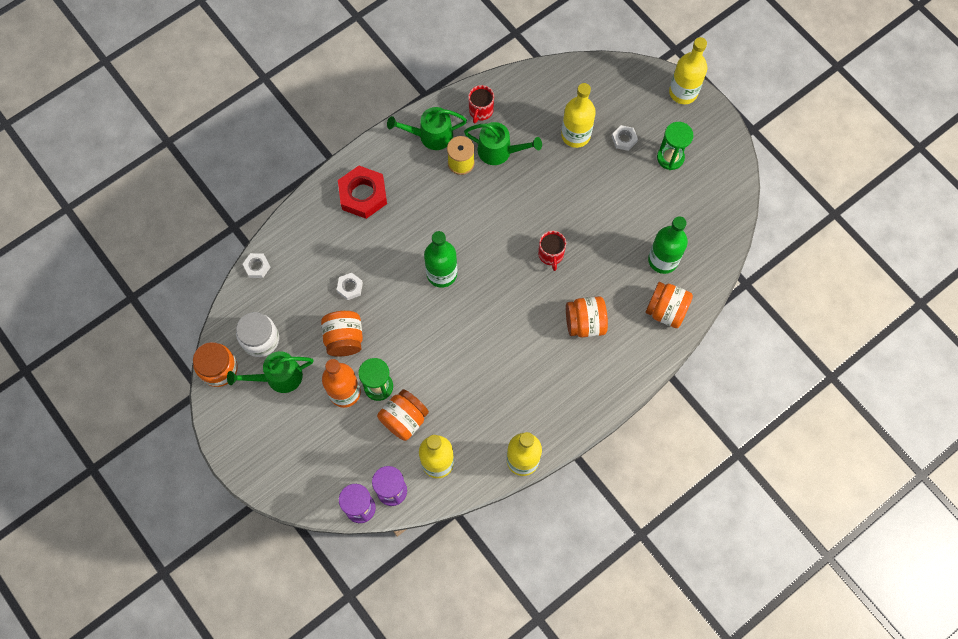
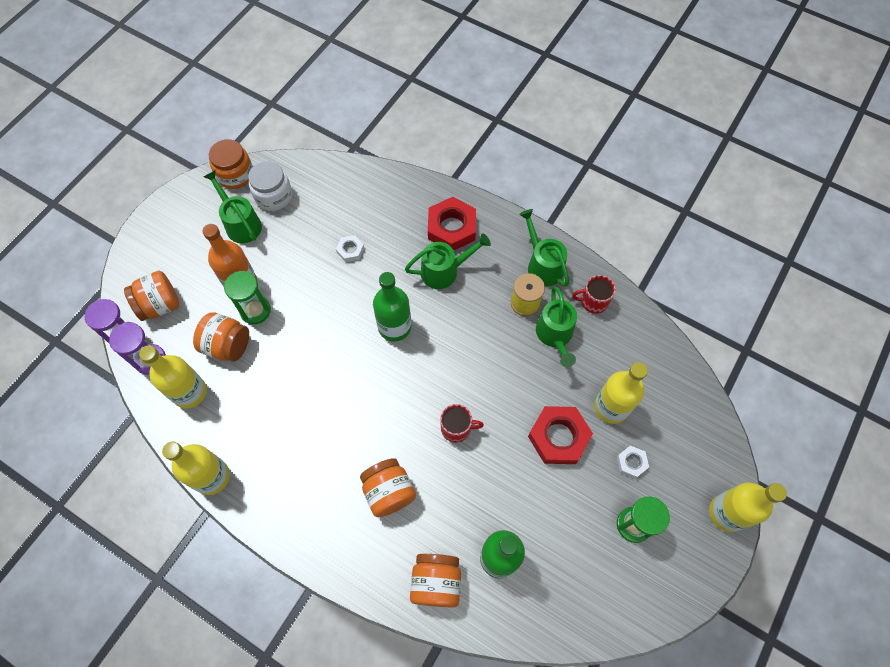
camera: 70 degrees right, 5 degrees down
(257, 267) = (344, 168): white nut -> none
(344, 339) = (295, 264): orange jar -> orange jar (160, 305)
(404, 215) = (445, 271): none -> green watering can
(551, 254) = (457, 428): red mug -> red mug turned 150 degrees counterclockwise
(585, 182) = (558, 437): none -> red nut

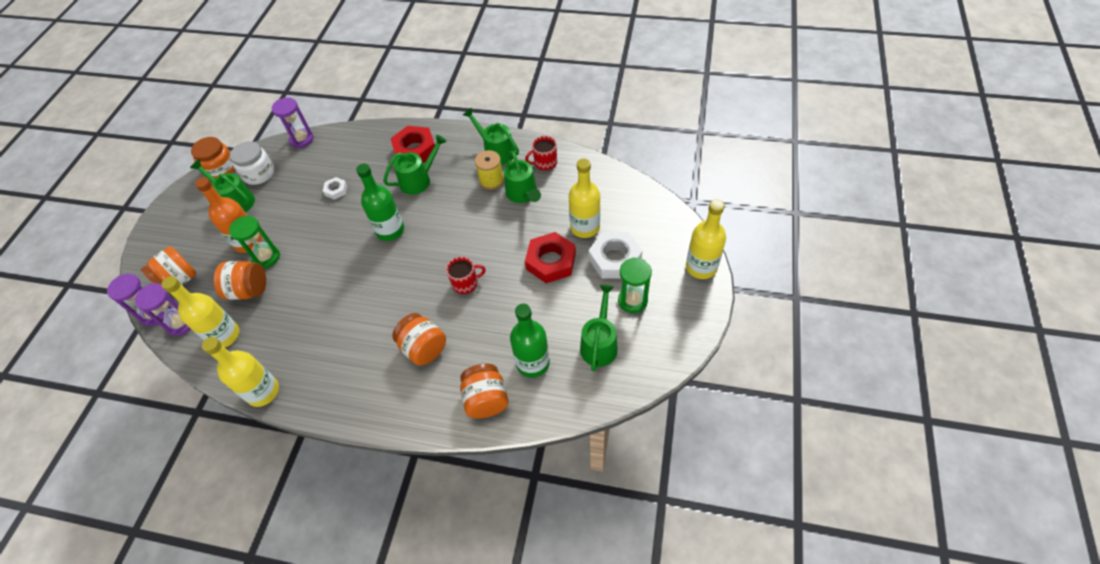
camera: 15 degrees left, 10 degrees down
(331, 167) = (302, 139): none -> purple hourglass
(578, 564) = (599, 343): none -> green watering can
(631, 463) = (615, 259): white nut -> white nut, size x1.98

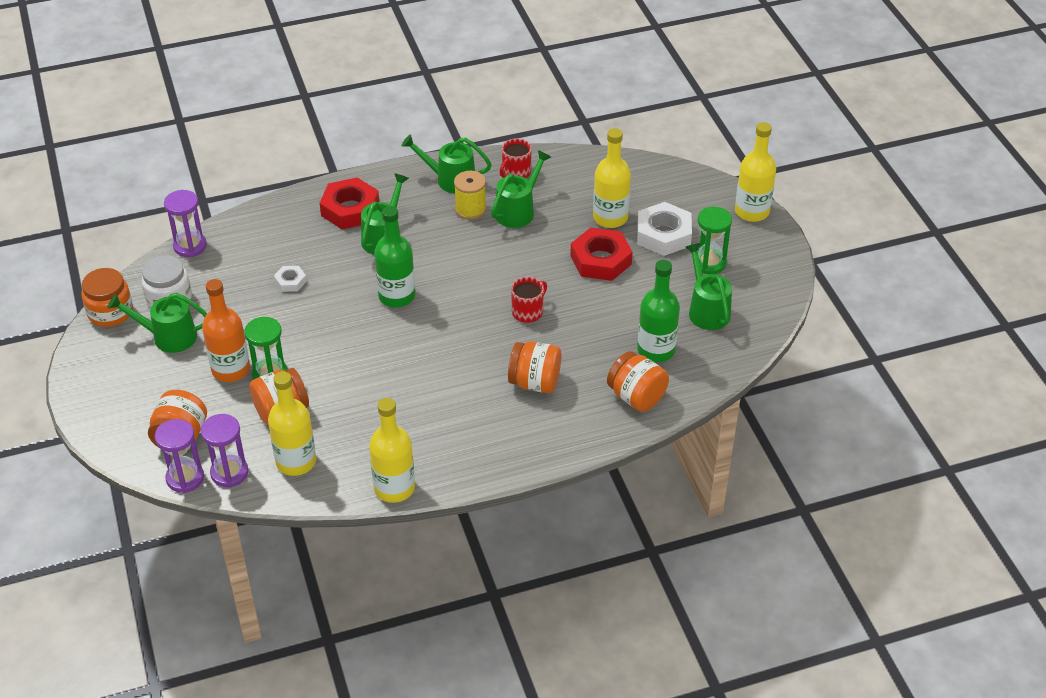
camera: 35 degrees left, 10 degrees down
(523, 194) = (518, 210): green watering can -> green watering can turned 90 degrees counterclockwise

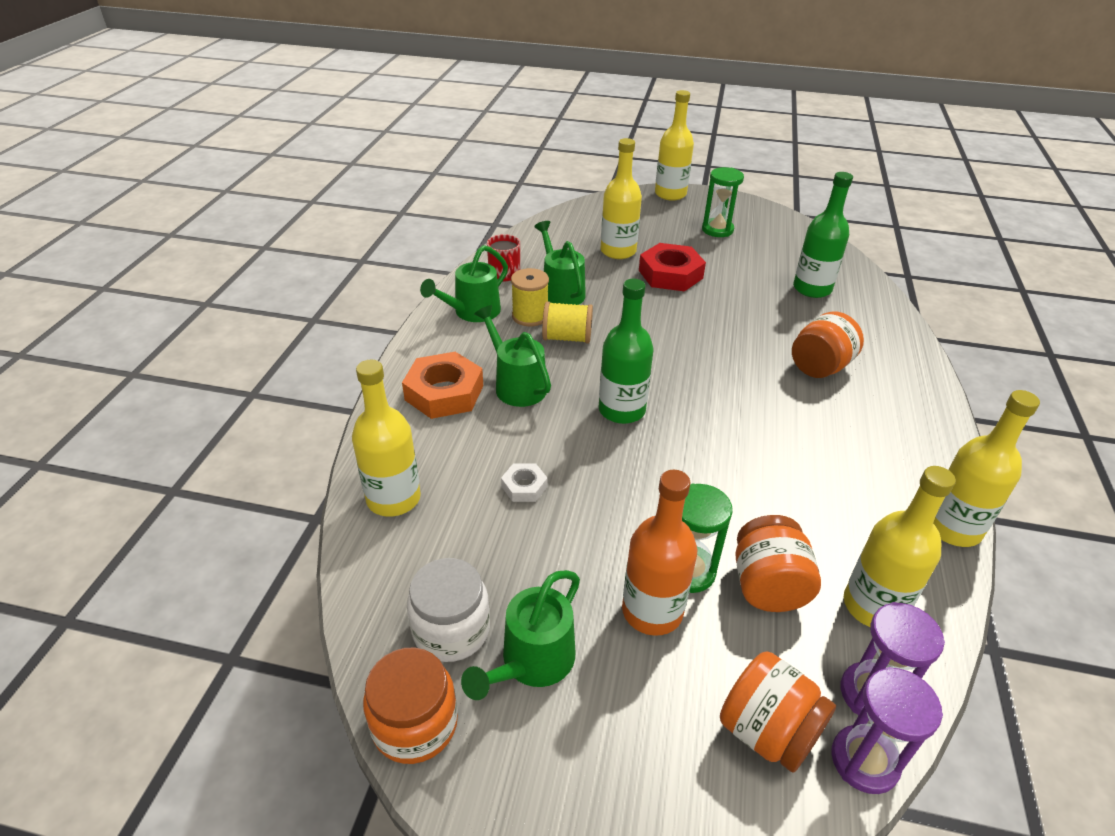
camera: 60 degrees left, 5 degrees down
(190, 246) = (361, 562): purple hourglass -> none
(243, 234) = (393, 498): none -> yellow bottle
(350, 209) = (444, 393): red nut -> orange nut
(459, 238) = (567, 338): none -> yellow spool
(528, 312) = (712, 335): red mug -> none
(636, 397) = (869, 319): orange jar -> none
(663, 234) = (663, 236): white nut -> none
(706, 309) = (775, 250): green watering can -> none

